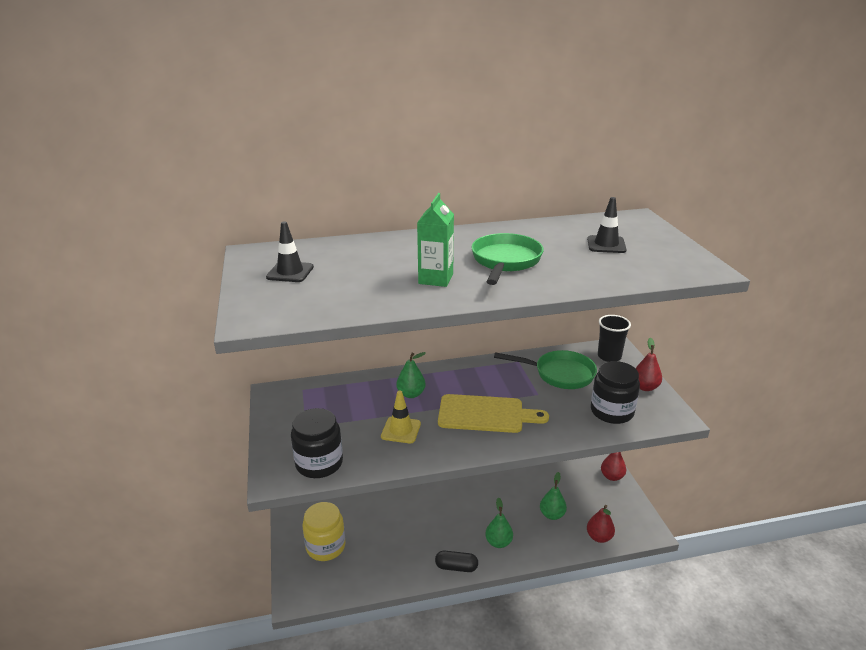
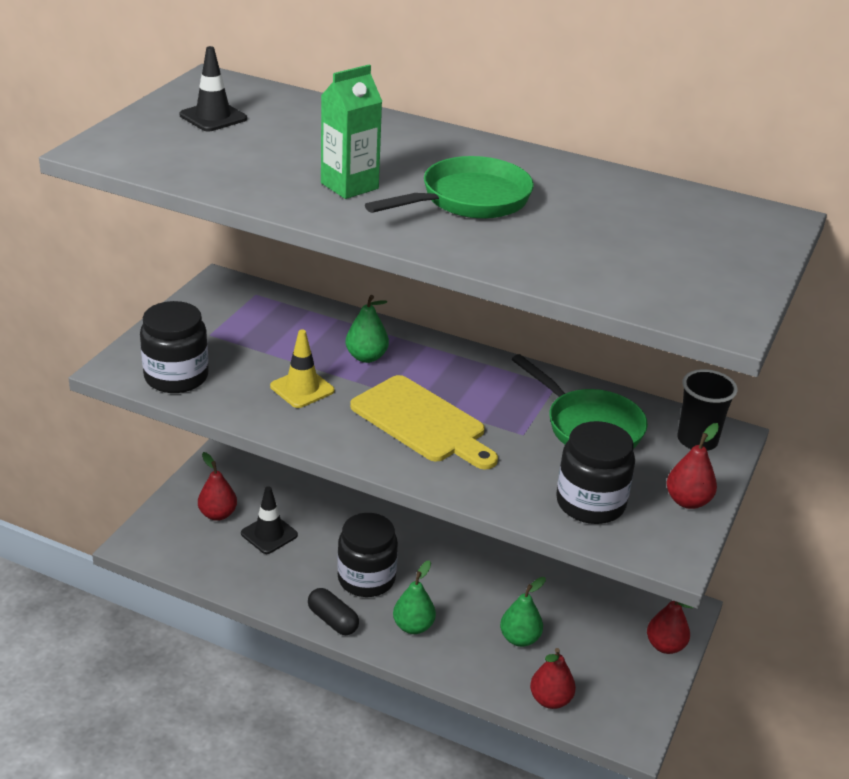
camera: 35 degrees right, 5 degrees up
(325, 546) = (218, 514): yellow jar -> red pear
(447, 531) = (366, 579): none -> black jar
(606, 245) = (646, 234): black traffic cone -> black traffic cone (269, 534)

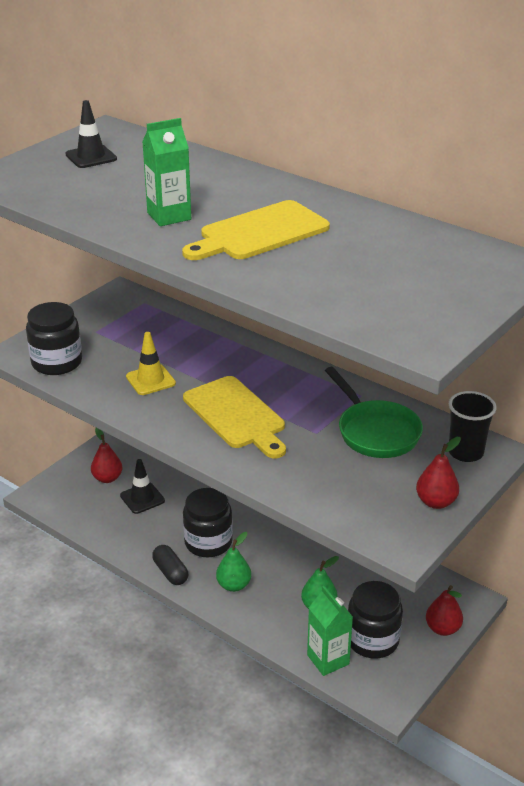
camera: 15 degrees right, 0 degrees up
(366, 357) = (212, 359): green pear -> none
(468, 200) = (260, 233): green pan -> yellow cutting board
(550, 700) = (328, 659): red pear -> green carton
(590, 503) = (350, 495): black jar -> black jar (372, 640)

